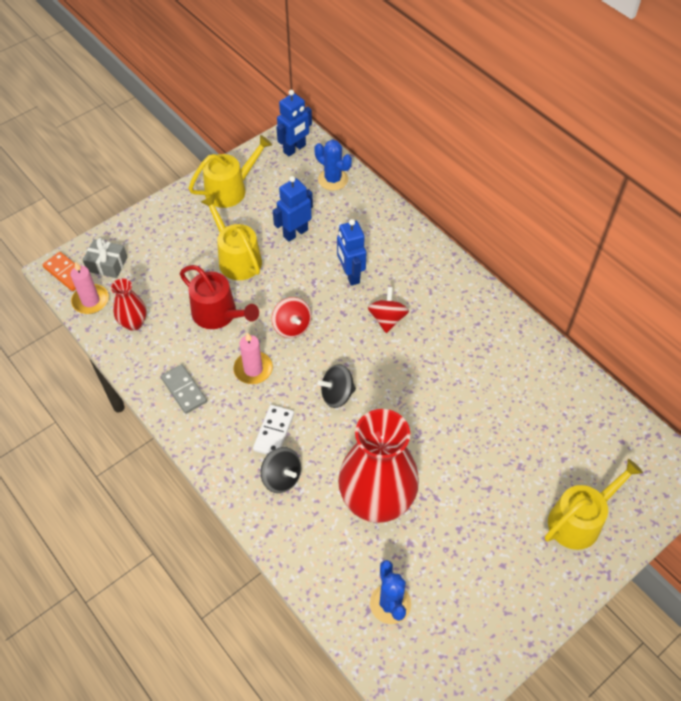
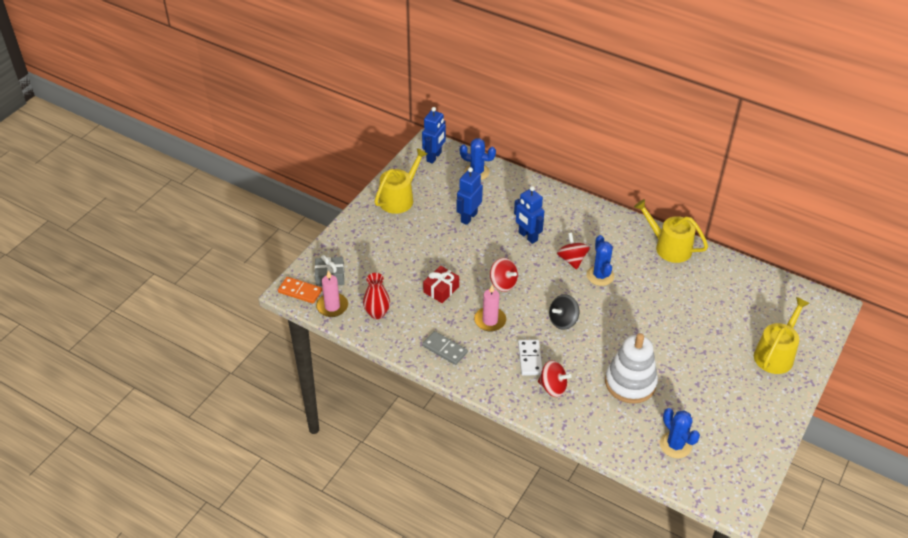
camera: 20 degrees left, 10 degrees down
(218, 314) = (441, 289): red watering can -> red gift
(237, 258) = (433, 247): yellow watering can -> yellow watering can (669, 247)
(281, 477) = (553, 387): black spinning top -> red spinning top
(376, 501) = (630, 383): red vase -> white stacking toy
(410, 349) = (600, 276): none -> blue cactus

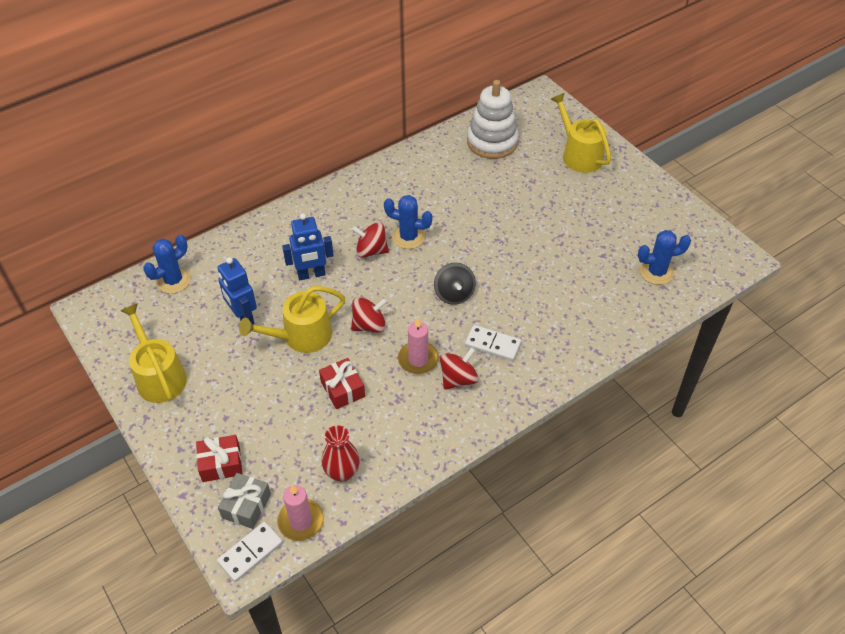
camera: 65 degrees left, 5 degrees up
(300, 291) = (250, 553): orange domino -> white domino
(353, 253) = (221, 464): none -> red gift
(434, 157) = (113, 312): blue robot -> none
(445, 349) = (438, 420): grey domino -> none
(553, 387) = (542, 340): red spinning top -> red spinning top (458, 379)
(630, 383) = (565, 273): white stacking toy -> white stacking toy (492, 142)
(669, 247) = (402, 168): yellow watering can -> yellow watering can (301, 336)

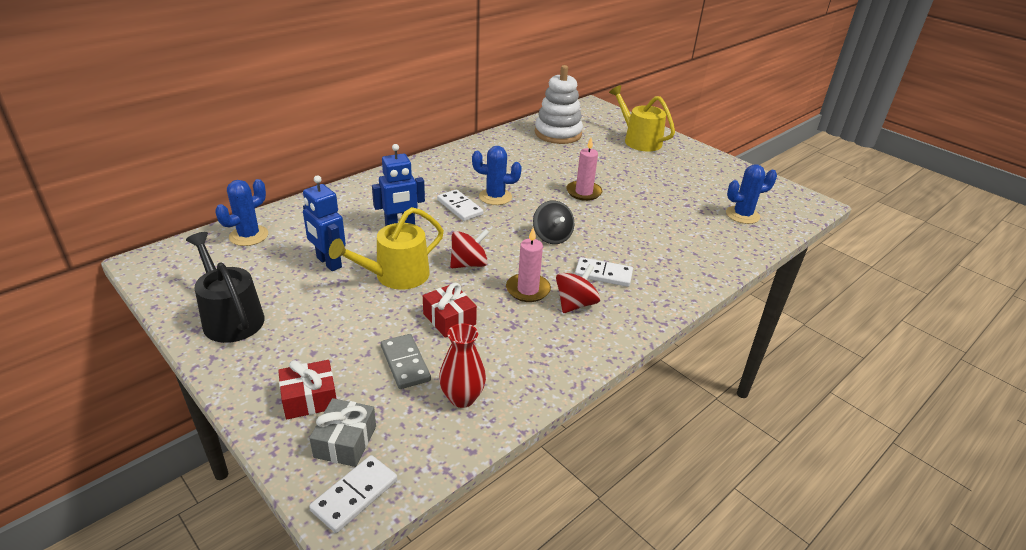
camera: 10 degrees left, 15 degrees down
(159, 376) = (230, 317): yellow watering can -> black watering can
(300, 434) = (405, 363): none -> grey domino
(301, 521) = (418, 453): pink candle -> pink candle (583, 192)
(371, 251) = (459, 207): red spinning top -> white domino

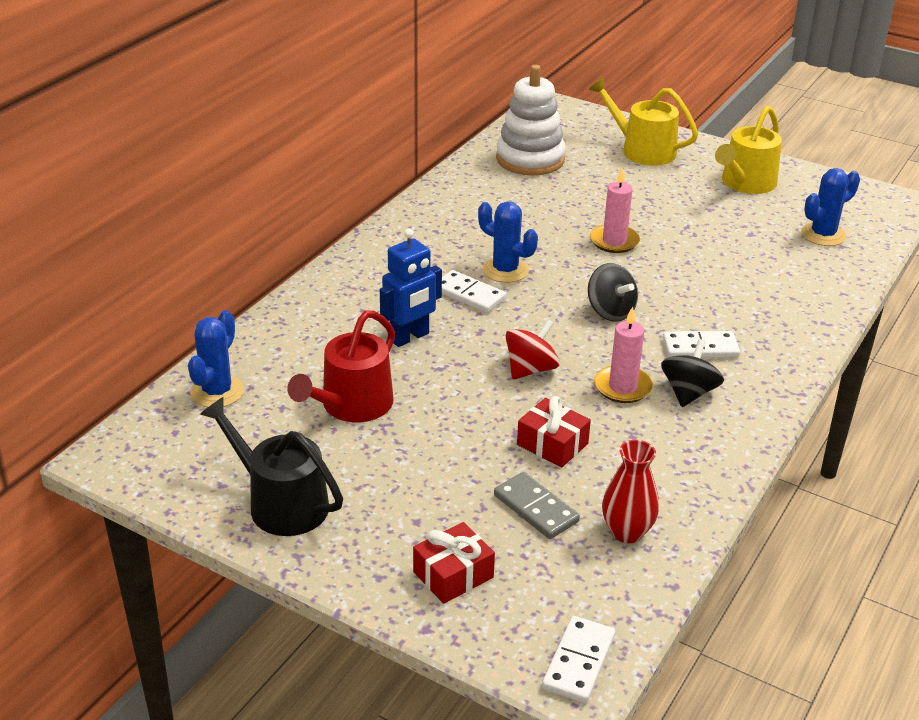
camera: 15 degrees left, 0 degrees up
(328, 262) = (352, 405): blue robot -> red watering can
(345, 441) = (528, 610): grey gift -> none
(396, 276) = (450, 404): yellow watering can -> yellow watering can (745, 183)
(495, 197) = (505, 270): blue cactus -> blue cactus turned 45 degrees clockwise
(575, 304) = (689, 393): red spinning top -> black spinning top

